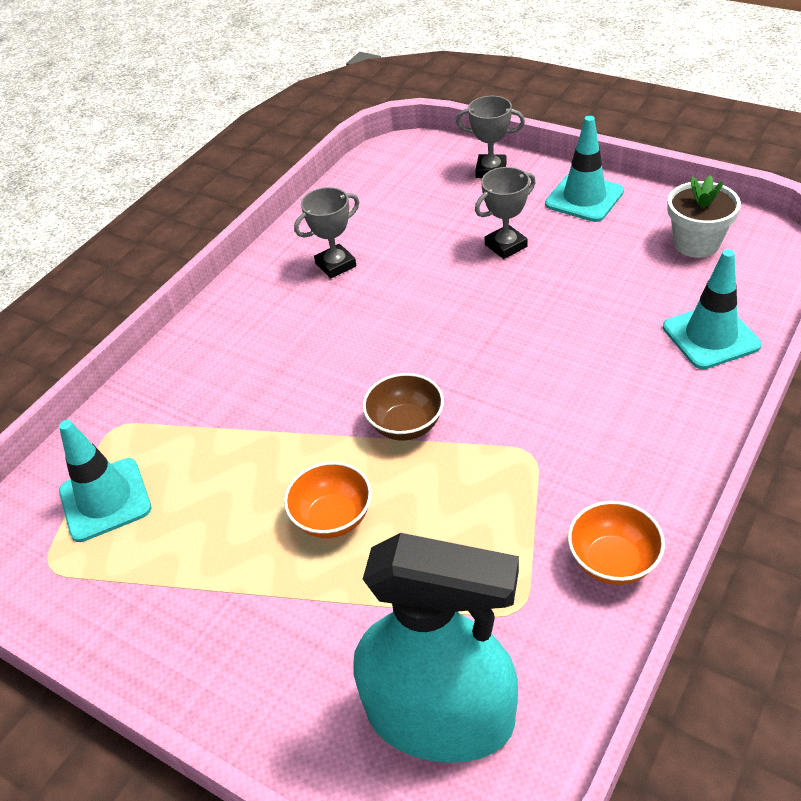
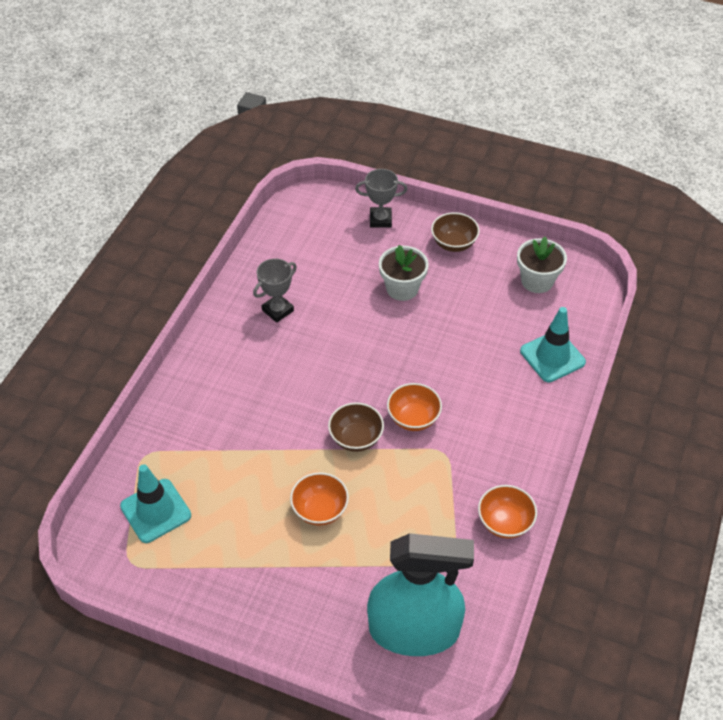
camera: 15 degrees left, 5 degrees up
(493, 404) = (413, 418): none -> orange bowl
(506, 246) = (402, 288): grey trophy -> white flower pot
(584, 198) = (453, 244): turquoise traffic cone -> brown bowl

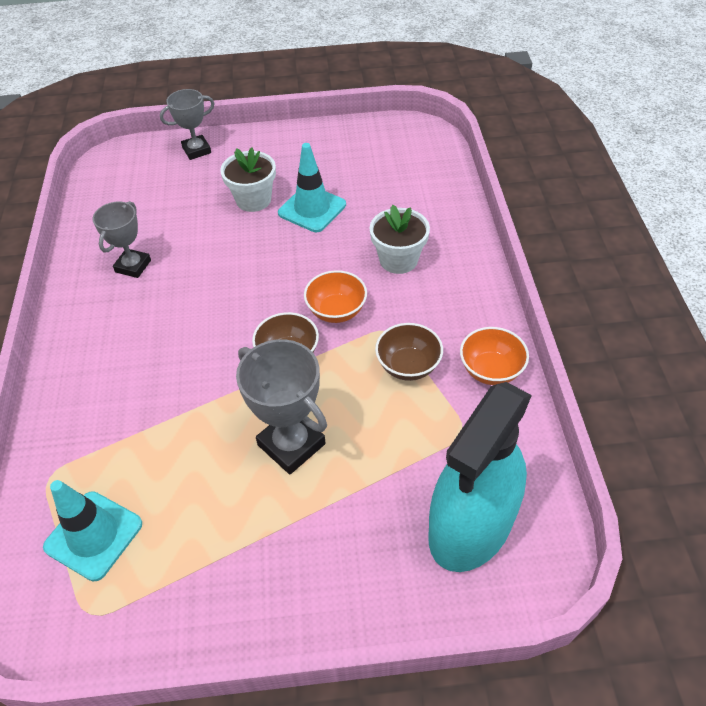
camera: 25 degrees left, 0 degrees up
(320, 510) = (291, 444): orange bowl -> grey trophy
(414, 630) = (471, 525): turquoise spray bottle -> turquoise spray bottle turned 150 degrees clockwise
(453, 244) = (281, 146): brown bowl -> brown bowl (408, 366)
(537, 281) = (378, 149): white flower pot -> white flower pot (398, 260)
(552, 356) = (434, 205): turquoise traffic cone -> turquoise traffic cone (312, 209)

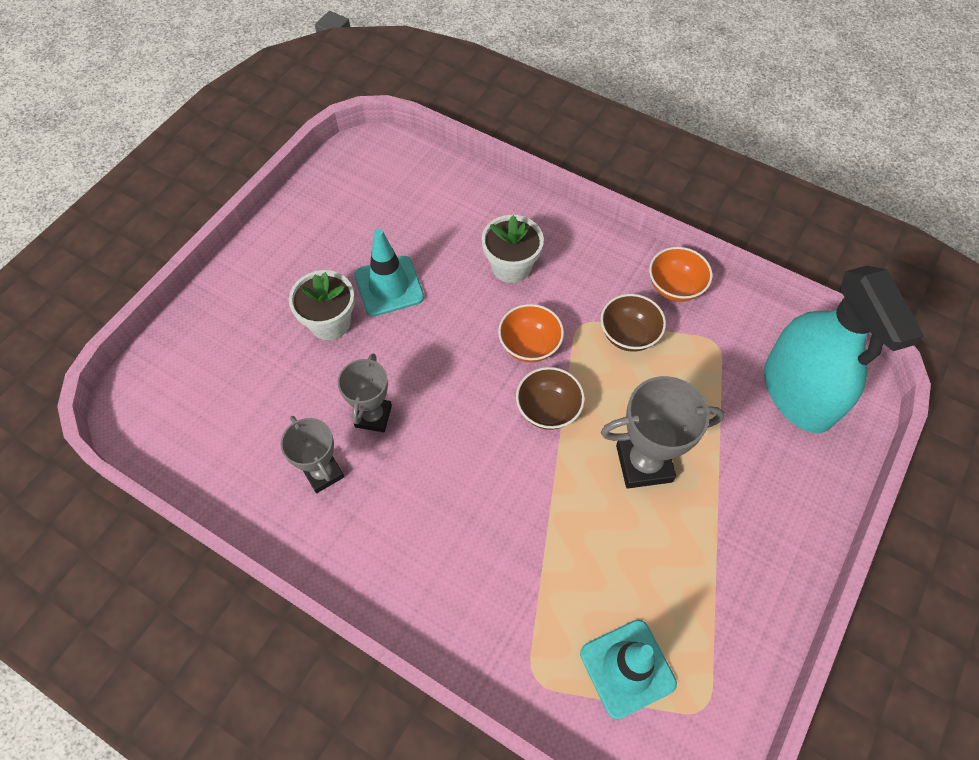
camera: 55 degrees left, 10 degrees up
(196, 150) = (204, 326): grey trophy -> grey trophy (373, 416)

